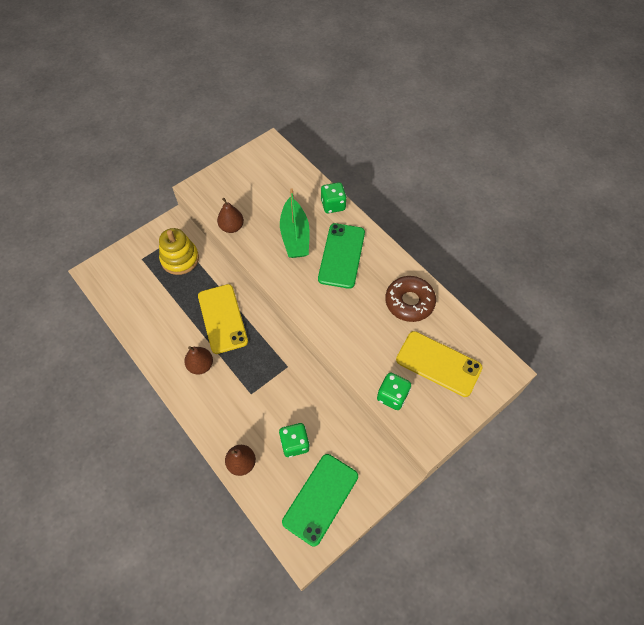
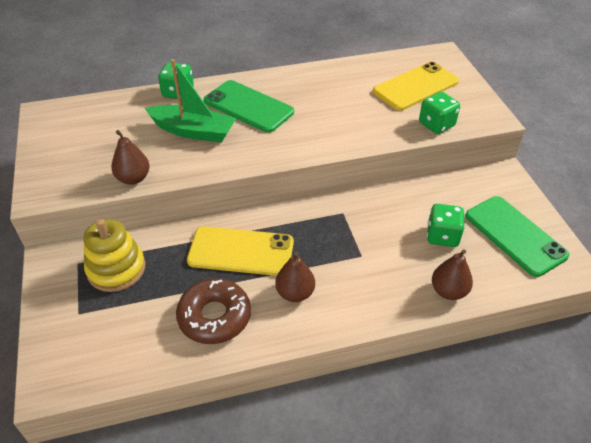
camera: 65 degrees left, 15 degrees down
(409, 302) = (337, 82): brown donut -> brown donut (214, 317)

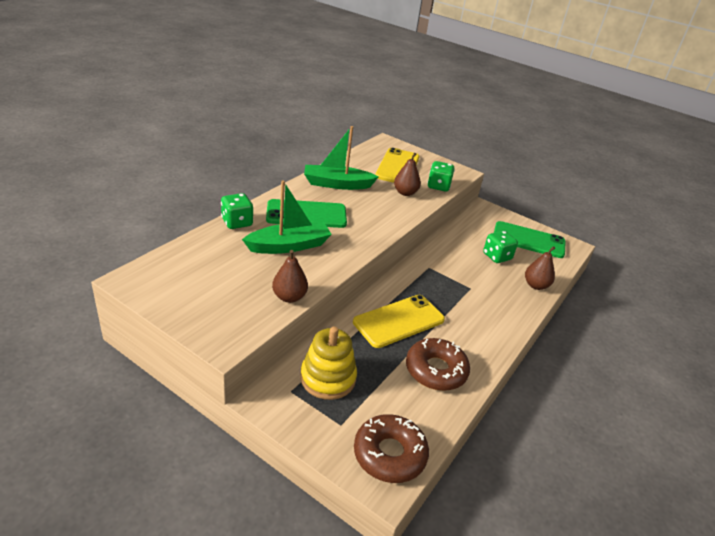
camera: 45 degrees left, 10 degrees down
(82, 362) = (389, 454): none -> brown donut
(295, 293) = (463, 329): brown pear -> brown pear (405, 193)
(319, 85) = (337, 184): none -> green boat

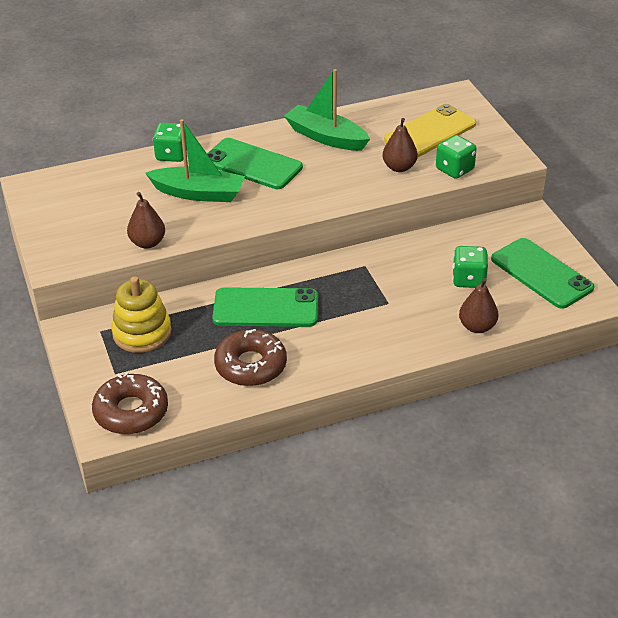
camera: 40 degrees right, 5 degrees up
(399, 321) = (265, 308): yellow phone -> green phone

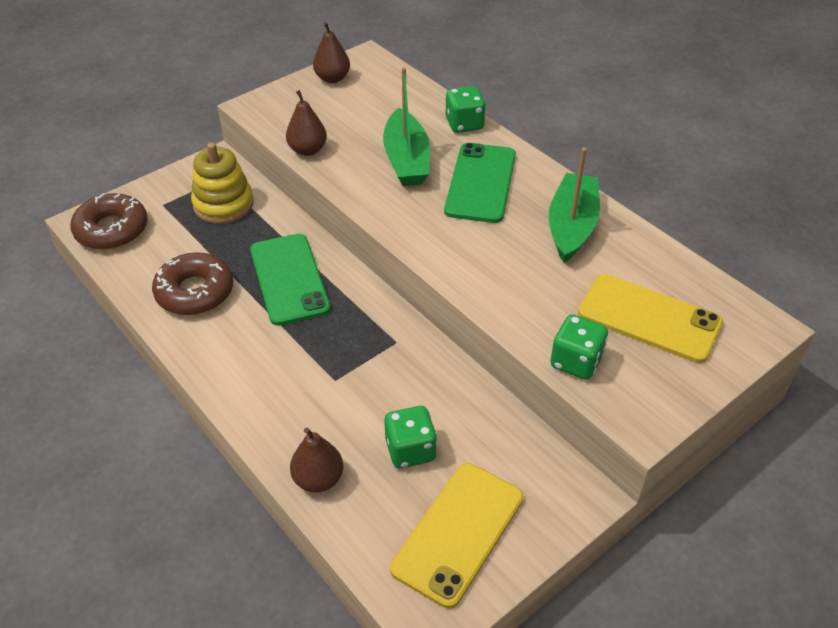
camera: 70 degrees right, 5 degrees up
(399, 167) = (547, 305): brown pear -> brown pear (332, 78)
(541, 273) = (458, 533): green phone -> yellow phone

